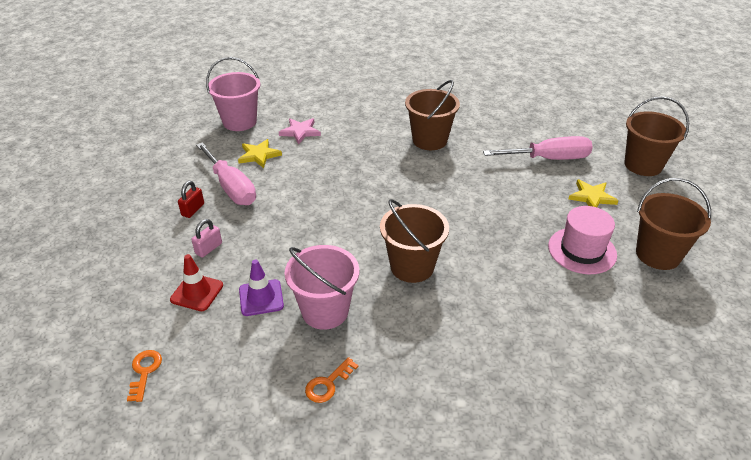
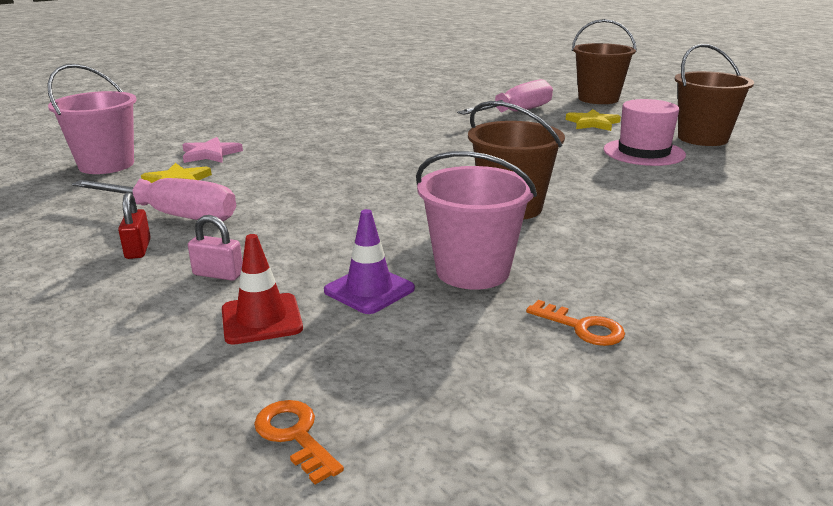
camera: 35 degrees left, 15 degrees down
(208, 248) = (218, 274): pink padlock -> pink padlock turned 75 degrees counterclockwise
(328, 384) = (582, 327): orange key -> orange key turned 60 degrees counterclockwise
(429, 140) = (380, 127): brown bucket -> none

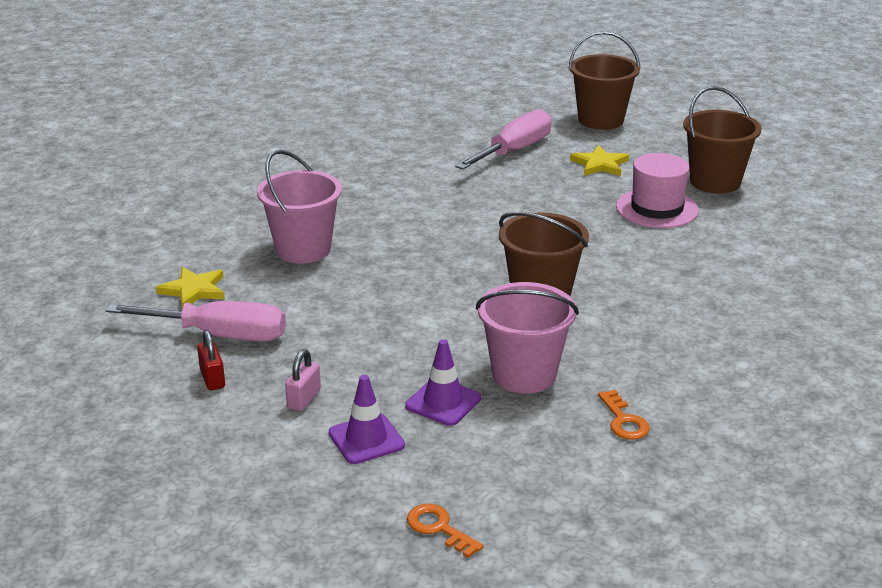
camera: 10 degrees left, 5 degrees up
(106, 165) = (99, 271): pink bucket -> pink bucket (303, 249)
(210, 154) = (203, 245): pink star -> none
(218, 274) = (304, 399): pink padlock -> pink padlock turned 75 degrees counterclockwise
(261, 319) = (366, 439): red traffic cone -> purple traffic cone
(582, 327) = (624, 421): orange key -> orange key turned 45 degrees clockwise

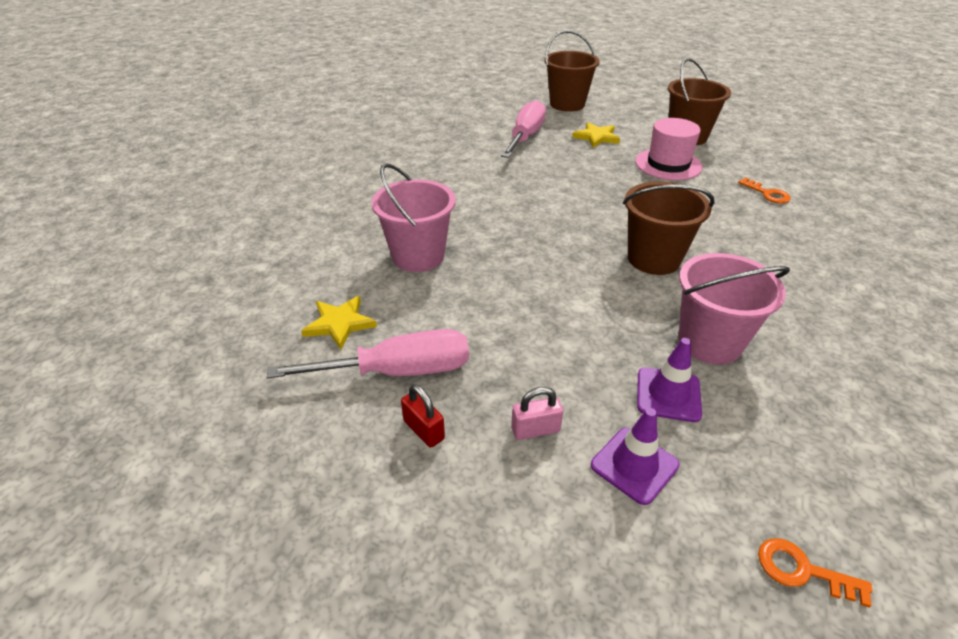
camera: 20 degrees left, 10 degrees up
(304, 399) = (535, 430): pink padlock -> pink padlock turned 75 degrees clockwise
(624, 421) = (834, 370): orange key -> orange key (767, 194)

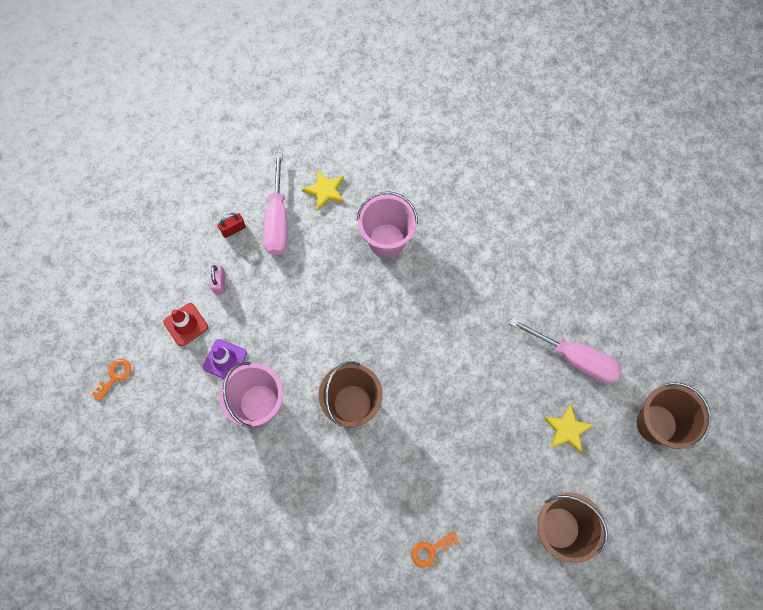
camera: 100 degrees right, 30 degrees up
(634, 465) = (186, 324): purple traffic cone -> red traffic cone
(668, 164) = (499, 480): pink hat -> none

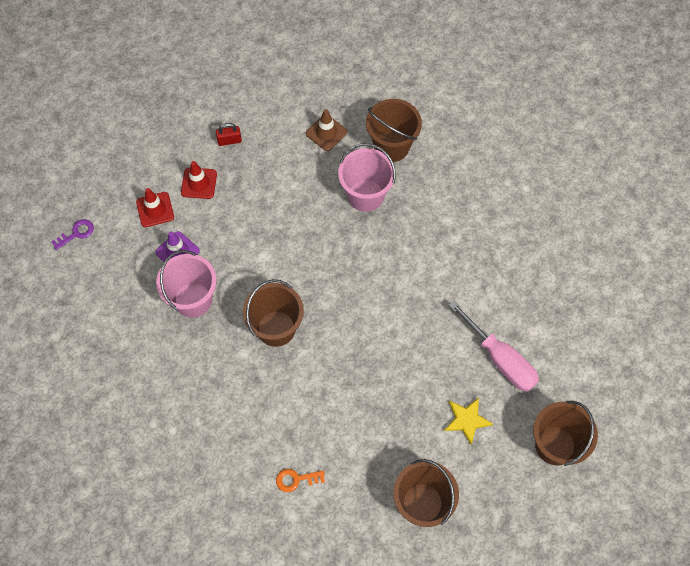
camera: 20 degrees right, 5 degrees down
(115, 376) = (76, 233): orange key -> purple key
(219, 283) = (199, 183): pink padlock -> red traffic cone
(277, 220) = (272, 145): pink screwdriver -> none
(325, 190) = (326, 133): yellow star -> brown traffic cone
(392, 184) = (391, 146): none -> brown bucket

